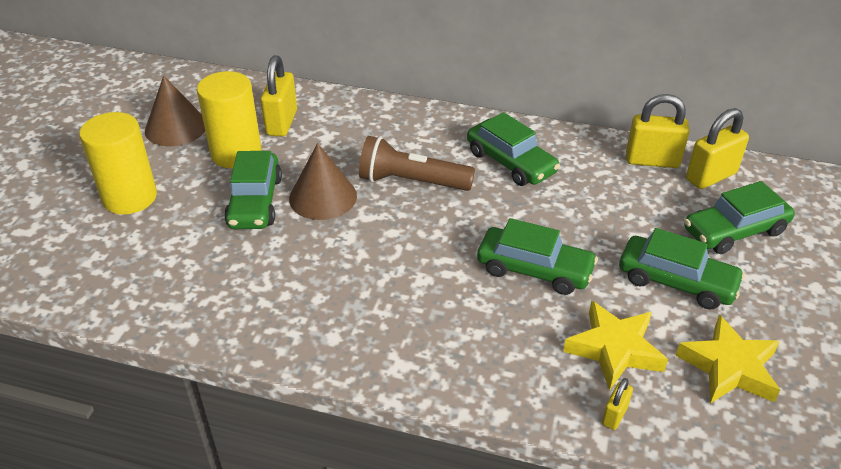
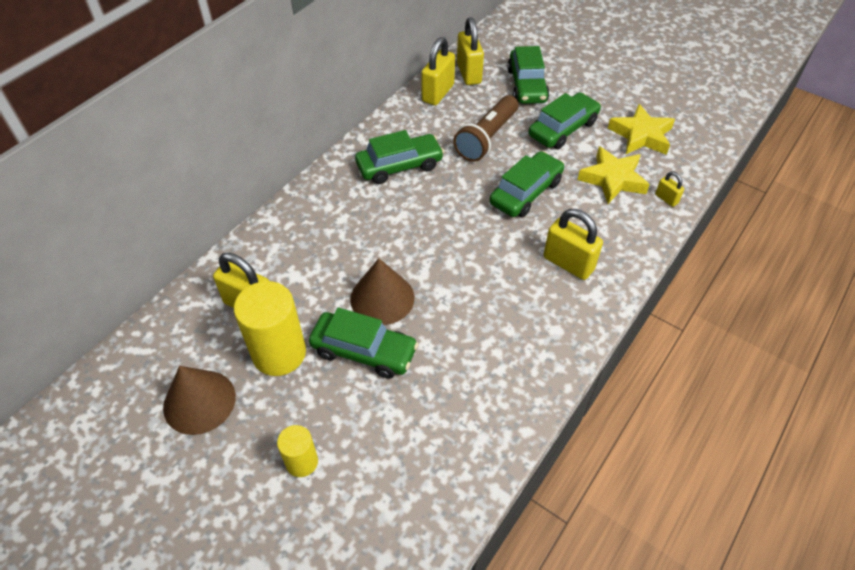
camera: 70 degrees left, 10 degrees up
(130, 197) = (302, 462): yellow cylinder -> yellow cylinder, size x0.54
(412, 182) = (392, 232): brown flashlight -> brown flashlight (487, 138)
(438, 330) = (568, 263): none -> yellow padlock

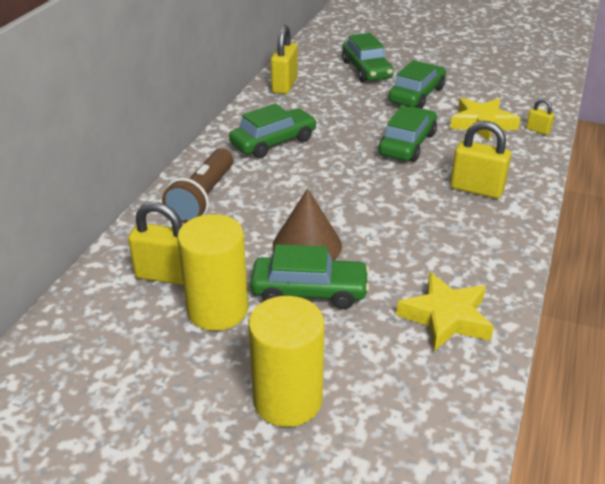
camera: 15 degrees left, 15 degrees down
(199, 401) = (144, 369): brown cone -> none
(302, 462) = (287, 400): yellow cylinder -> yellow cylinder, size x1.84
(469, 73) = (307, 68): yellow padlock -> none
(487, 138) = (349, 111): brown flashlight -> brown flashlight (203, 198)
(641, 135) = (489, 90): yellow star -> yellow star (446, 317)

